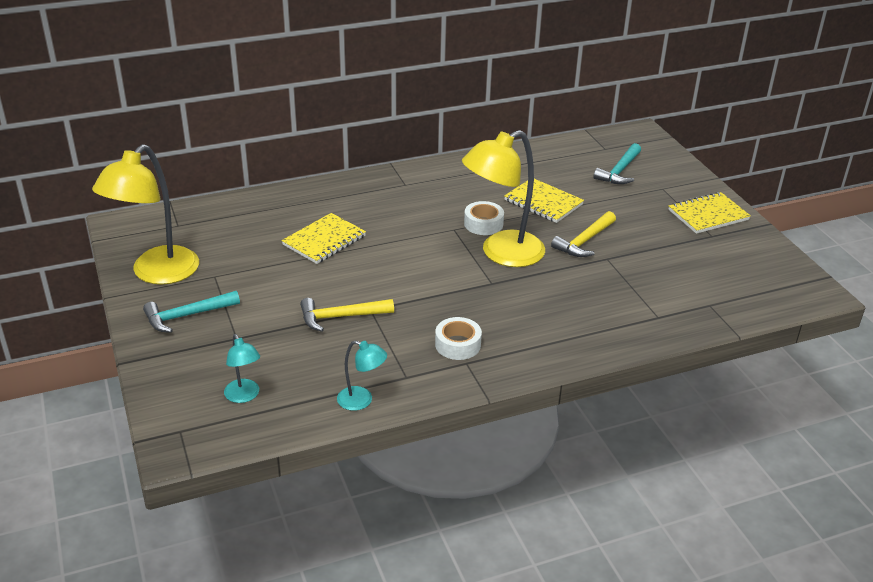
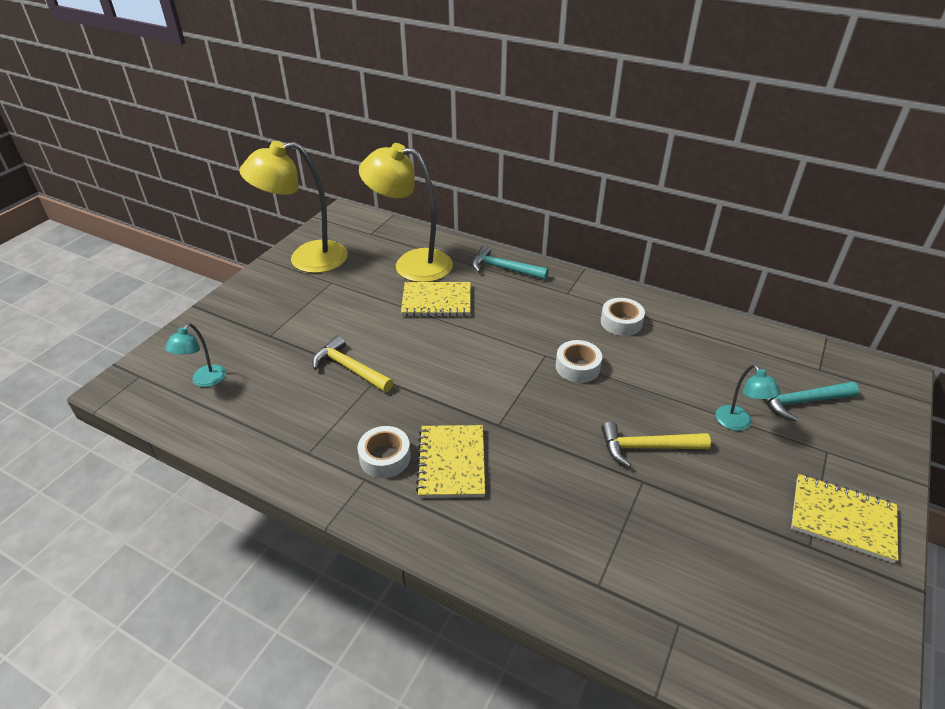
camera: 50 degrees right, 5 degrees up
(187, 316) = (273, 299): turquoise hammer -> turquoise hammer (504, 269)
(362, 401) = (252, 446): turquoise lamp -> turquoise lamp (738, 423)
(467, 183) = (621, 322): none -> white tape
(502, 254) = (550, 404): yellow lamp -> yellow lamp (411, 264)
(543, 202) = (665, 383): yellow notebook -> yellow notebook (451, 463)

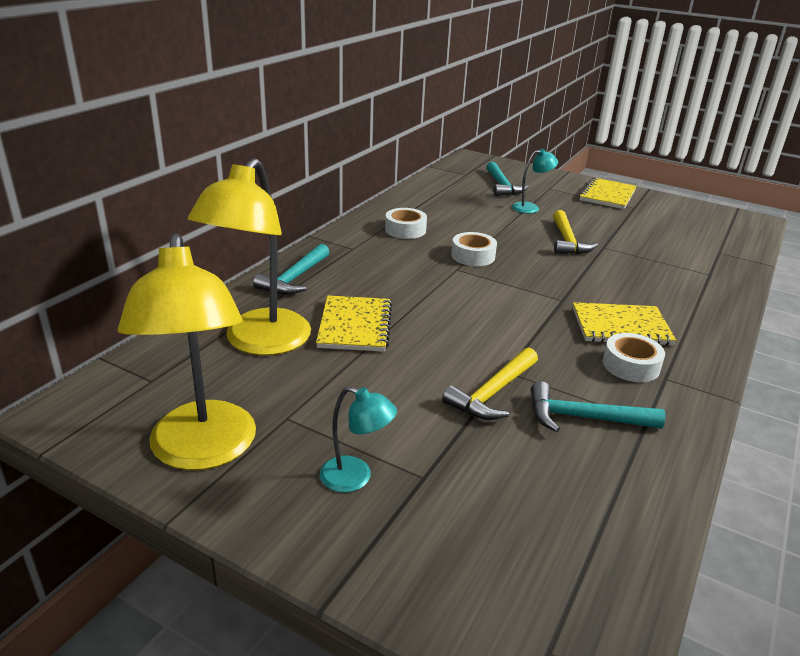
camera: 90 degrees left, 10 degrees down
(204, 381) = (544, 545): turquoise lamp -> turquoise lamp (355, 478)
(315, 415) = (584, 418): none -> turquoise hammer

